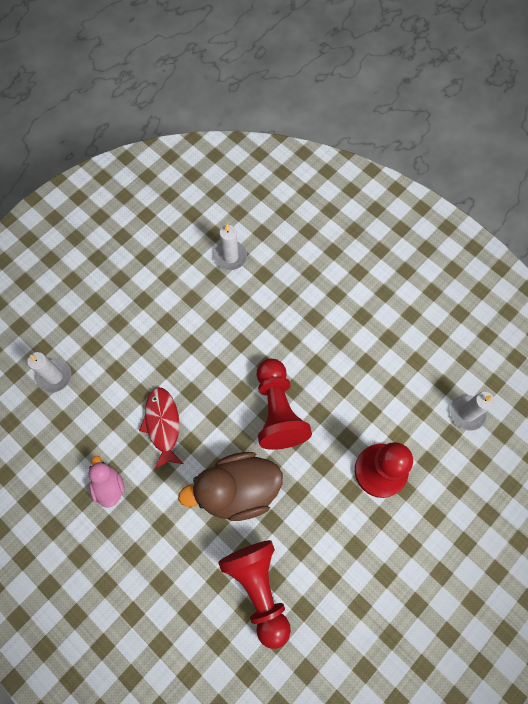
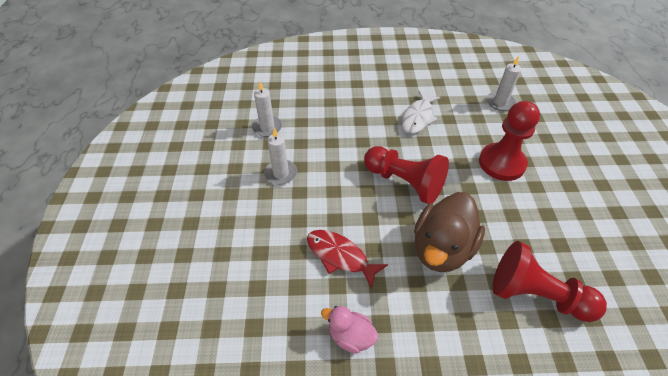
camera: 45 degrees left, 20 degrees down
(54, 376) = (210, 300): white candle -> white candle (281, 173)
(368, 359) = (418, 117): none -> white fish

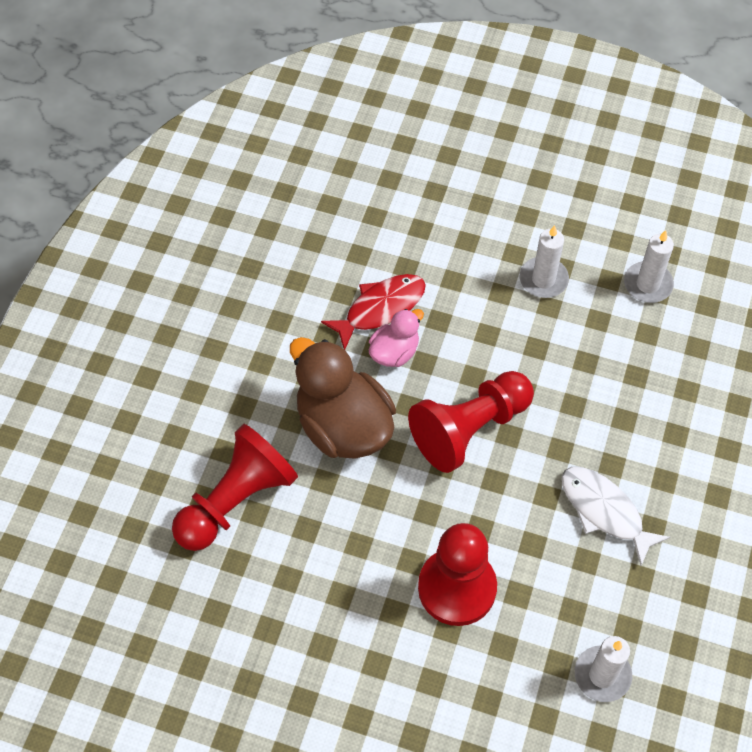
camera: 110 degrees right, 10 degrees up
(350, 336) = (278, 287): pink duck -> pink duck (394, 352)

